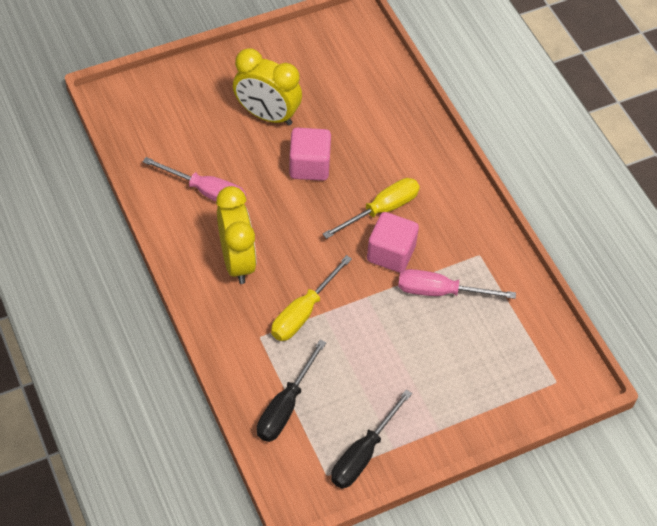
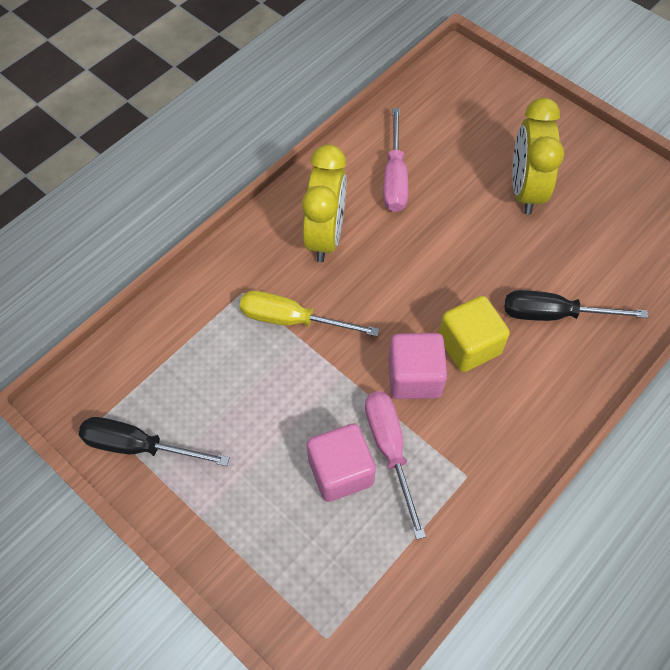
camera: 70 degrees right, 5 degrees up
(237, 260) = (325, 236): yellow clock -> yellow clock turned 45 degrees counterclockwise
(285, 406) = (168, 348): black screwdriver -> black screwdriver (554, 314)
(309, 166) = (484, 253): pink cube -> pink cube (340, 471)
(381, 210) = (469, 345): yellow screwdriver -> yellow cube

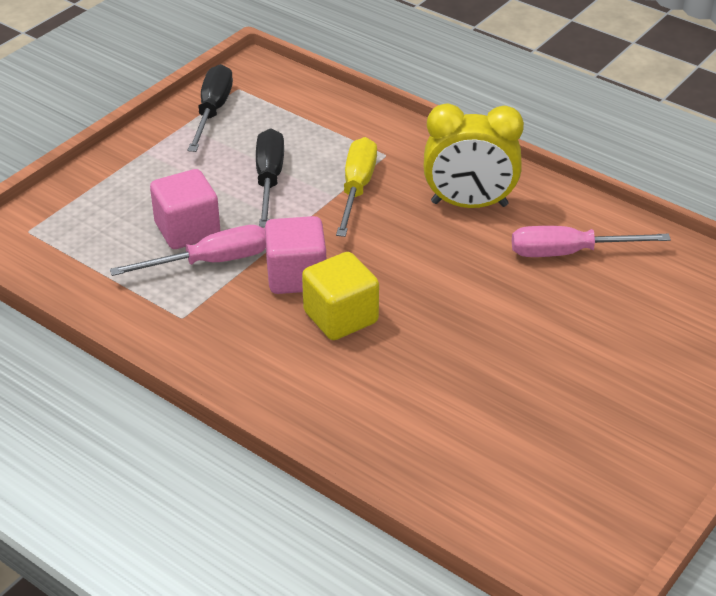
camera: 85 degrees right, 20 degrees down
(525, 190) = (583, 367): yellow clock -> none
(554, 314) = (393, 390): black screwdriver -> black screwdriver (269, 180)

